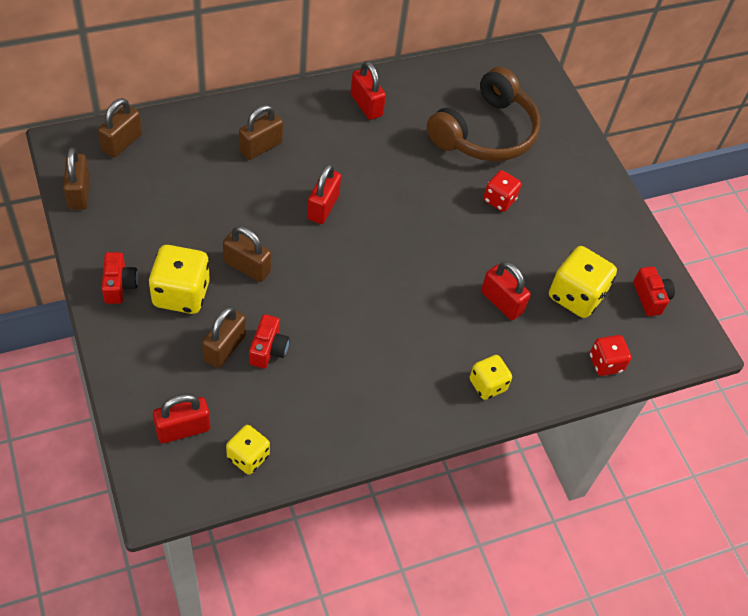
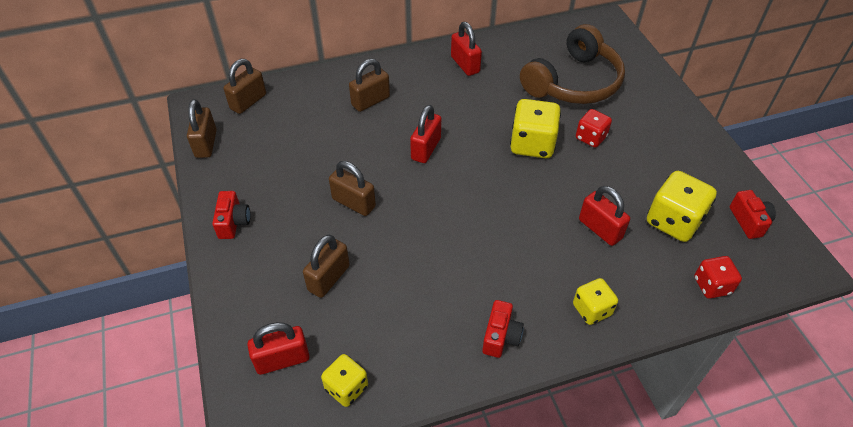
camera: 10 degrees right, 5 degrees down
(181, 294) = (290, 228): yellow dice -> yellow dice (532, 144)
(268, 349) = (371, 279): red camera -> red camera (500, 336)

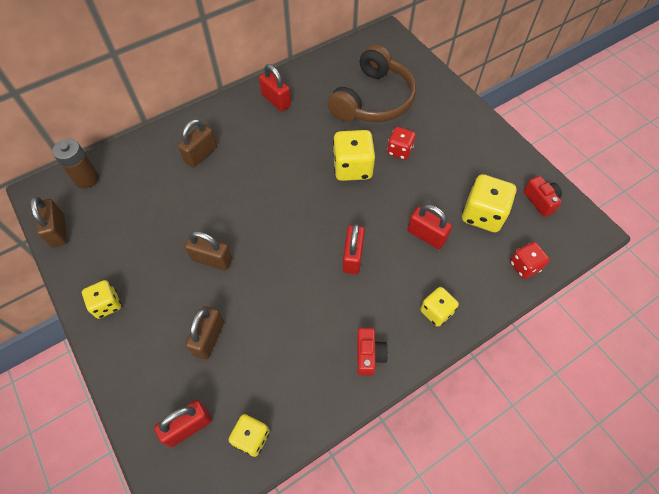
camera: 15 degrees left, 10 degrees up
(233, 222) = (107, 304): red camera -> yellow dice
(248, 102) = (86, 178): brown padlock -> brown battery
(426, 149) = (262, 192): red padlock -> red padlock (352, 257)

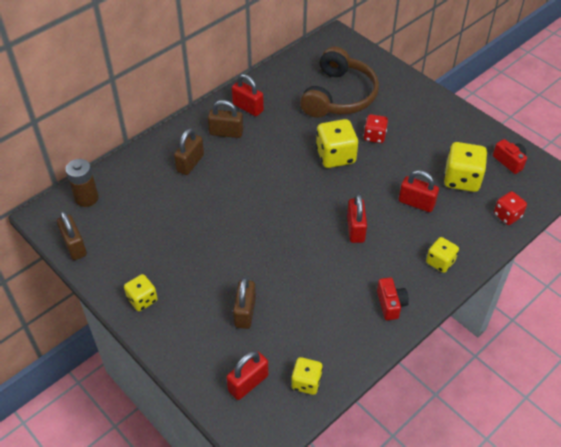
camera: 10 degrees left, 10 degrees down
(212, 259) = (228, 249): brown padlock -> brown padlock (226, 132)

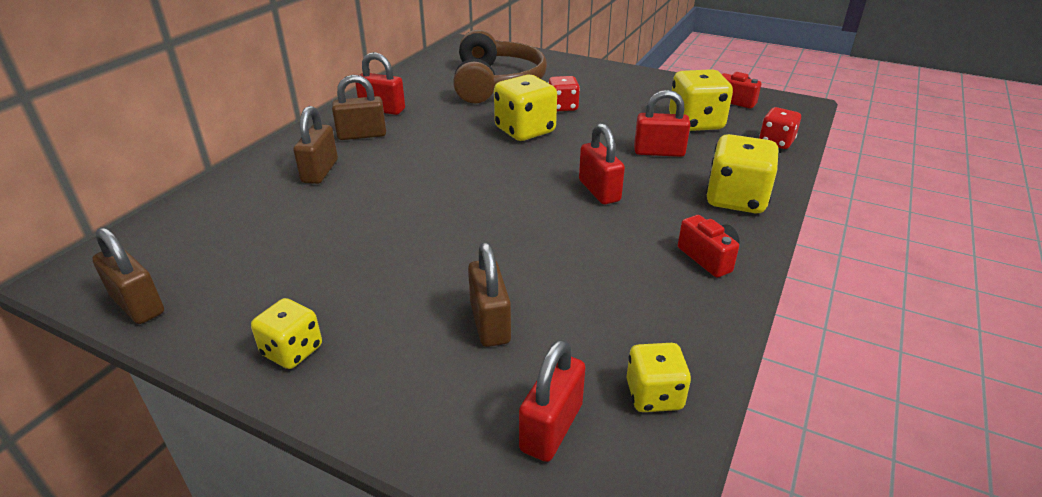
camera: 20 degrees left, 15 degrees down
(87, 198) = (152, 239): brown battery -> none
(440, 262) = (736, 199): yellow dice -> yellow dice, size x1.64

